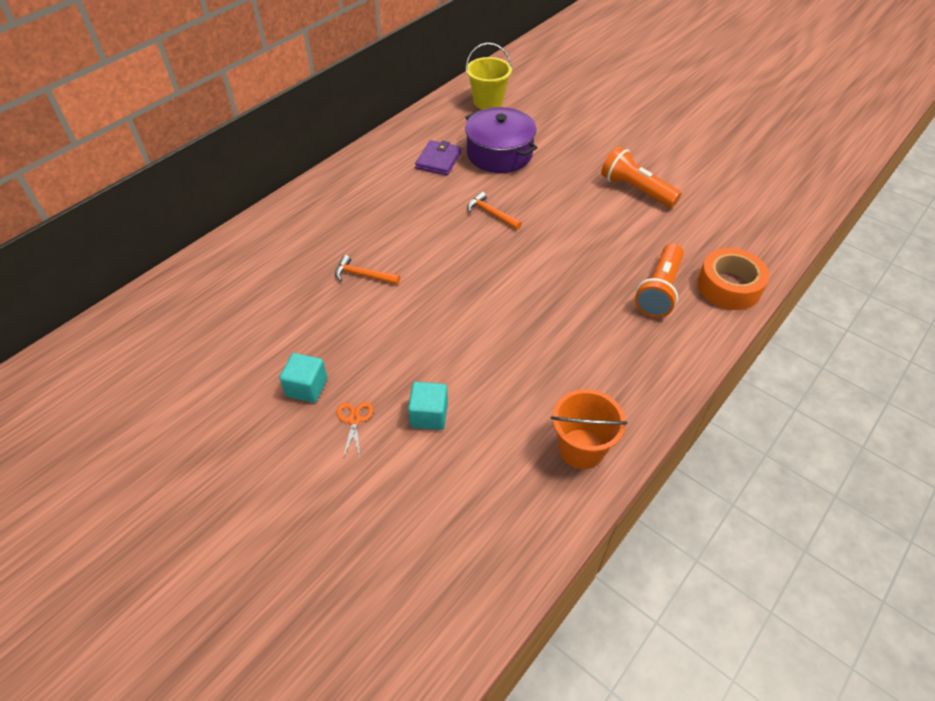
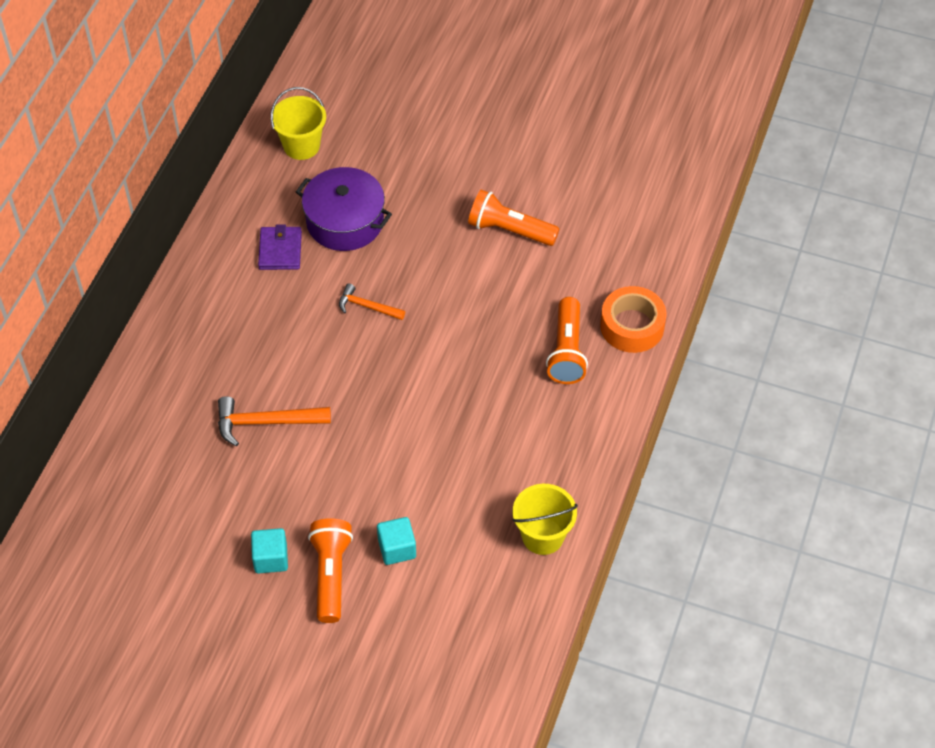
camera: 20 degrees left, 5 degrees up
(354, 420) = (331, 575): orange scissors -> orange flashlight
(363, 275) = (266, 422): orange hammer -> orange hammer, size x1.59
(581, 448) = (543, 536): orange bucket -> yellow bucket

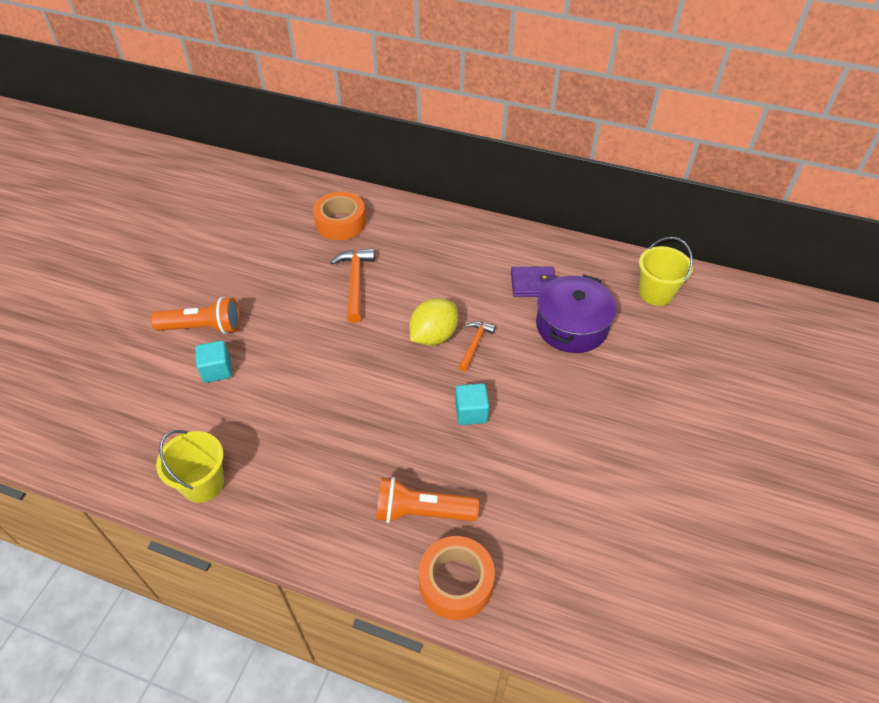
camera: 90 degrees right, 5 degrees down
(154, 446) = (341, 223): none -> orange tape
(271, 558) = (227, 291): turquoise cube -> turquoise cube (471, 412)
(354, 343) = (433, 336): none -> yellow lemon
(509, 230) = (580, 460): orange flashlight -> none

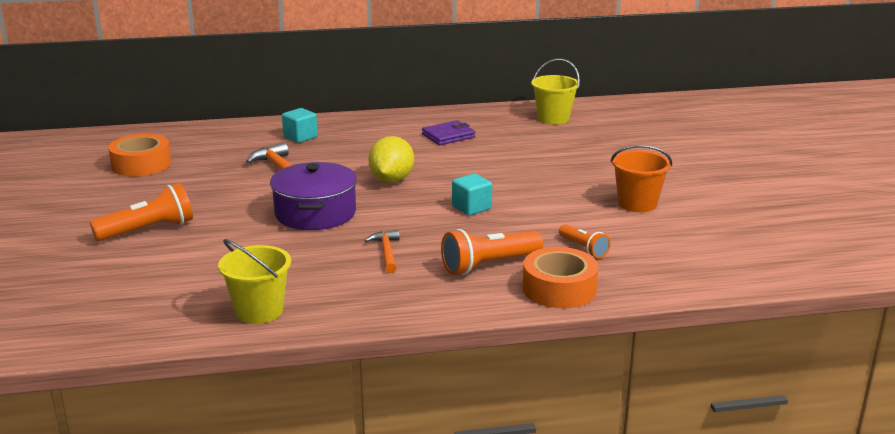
camera: 30 degrees left, 25 degrees down
(217, 370) = (195, 248): turquoise cube -> turquoise cube (300, 137)
(341, 223) = (227, 144): orange tape -> orange tape (141, 164)
(474, 344) = (433, 175): orange hammer -> orange hammer (386, 252)
(524, 530) = (583, 249): none -> orange flashlight
(571, 326) = (505, 148): purple pot -> purple pot (315, 213)
(632, 479) = (637, 204): none -> orange bucket

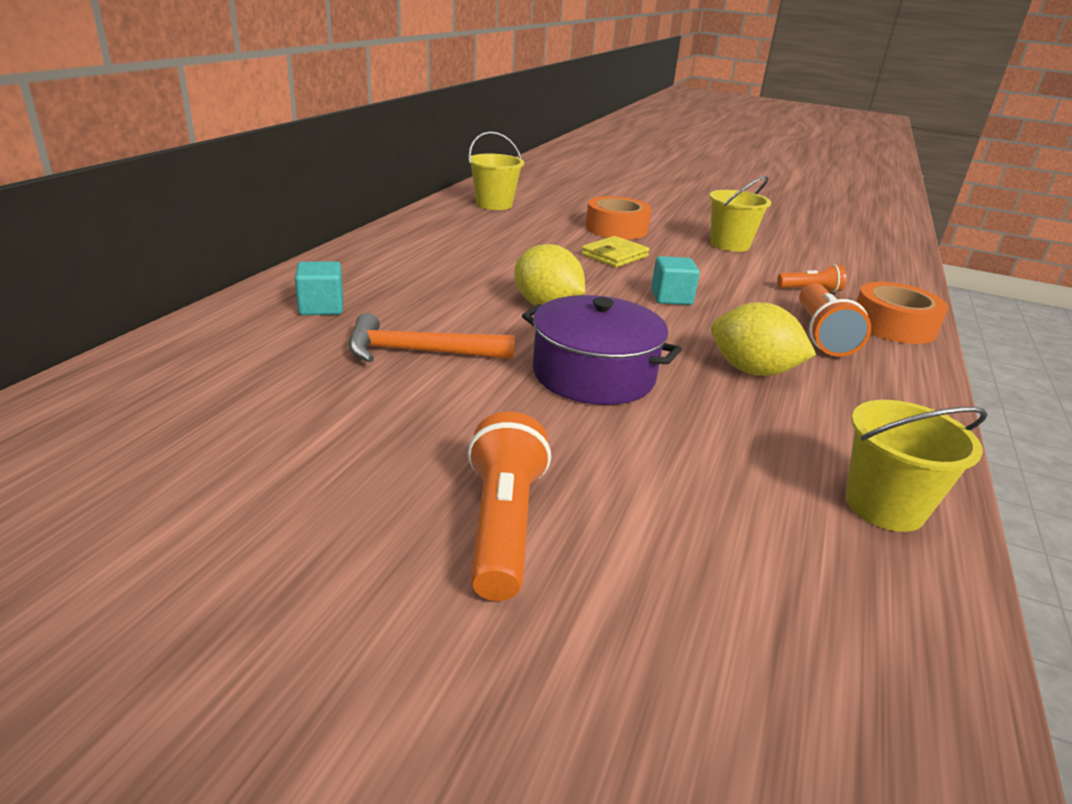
camera: 60 degrees left, 5 degrees up
(141, 164) = (191, 451): orange tape -> orange tape (616, 228)
(386, 252) = (752, 371): orange hammer -> yellow lemon
(448, 136) = (463, 247): purple wallet -> none
(522, 175) = (614, 255): none -> yellow wallet
(637, 204) = (730, 244): orange bucket -> yellow bucket

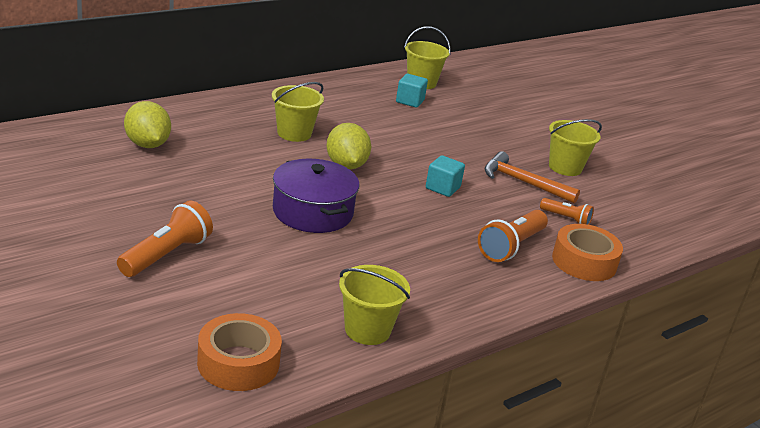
camera: 30 degrees right, 0 degrees up
(321, 307) = (211, 123): turquoise cube -> turquoise cube (410, 101)
(419, 352) = (232, 166): orange hammer -> orange hammer (523, 182)
(440, 289) = (294, 133): none -> yellow bucket
(614, 255) = (451, 147): yellow wallet -> none
(616, 228) = (489, 128): orange tape -> orange tape (238, 363)
(752, 371) = (416, 246): yellow lemon -> yellow lemon (147, 144)

